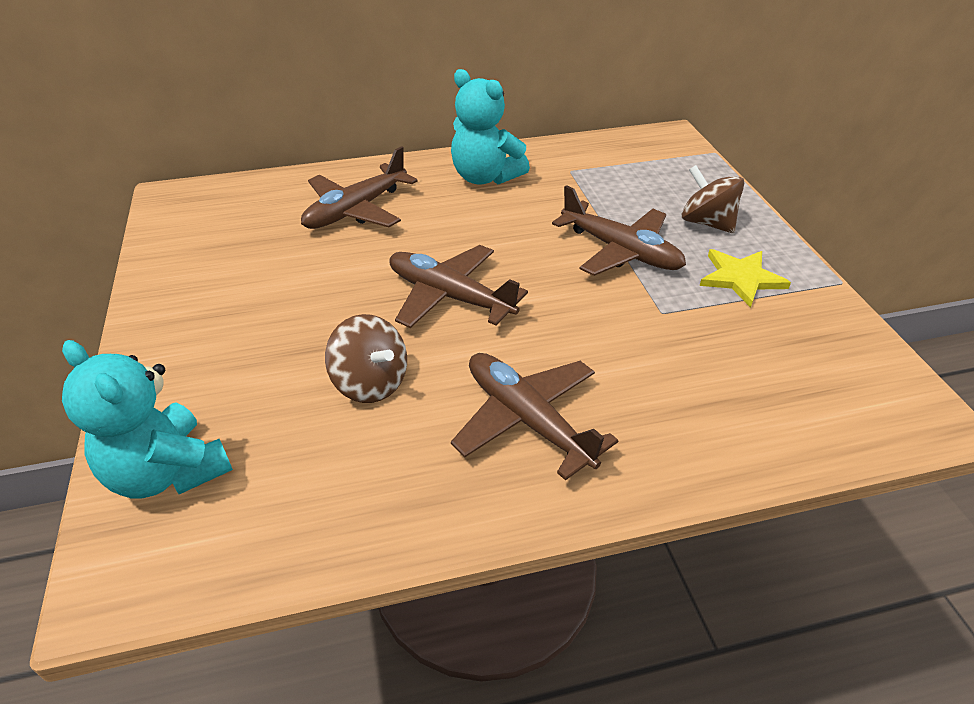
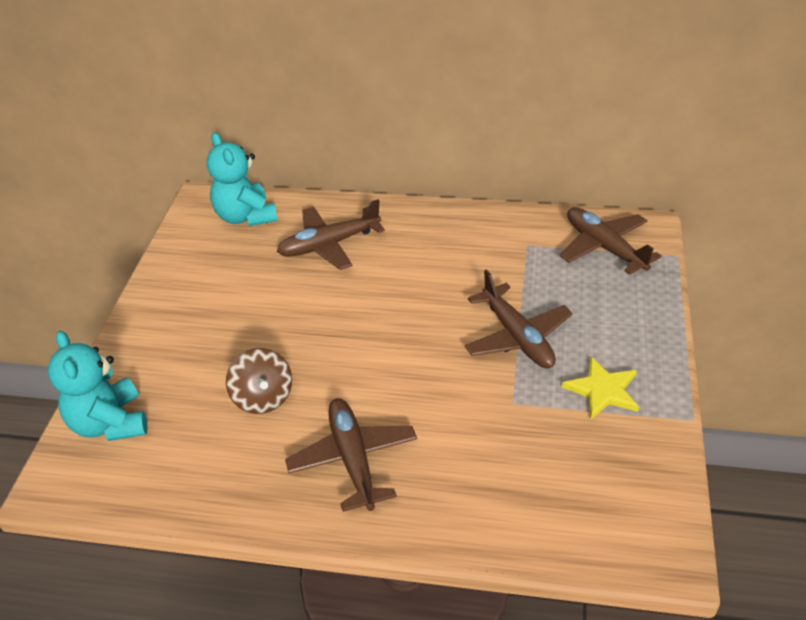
camera: 25 degrees right, 0 degrees up
(449, 296) = (356, 342): brown plane -> brown plane (604, 247)
(485, 177) = (449, 236): turquoise teddy bear -> turquoise teddy bear (246, 217)
(706, 223) = (613, 328): brown spinning top -> none

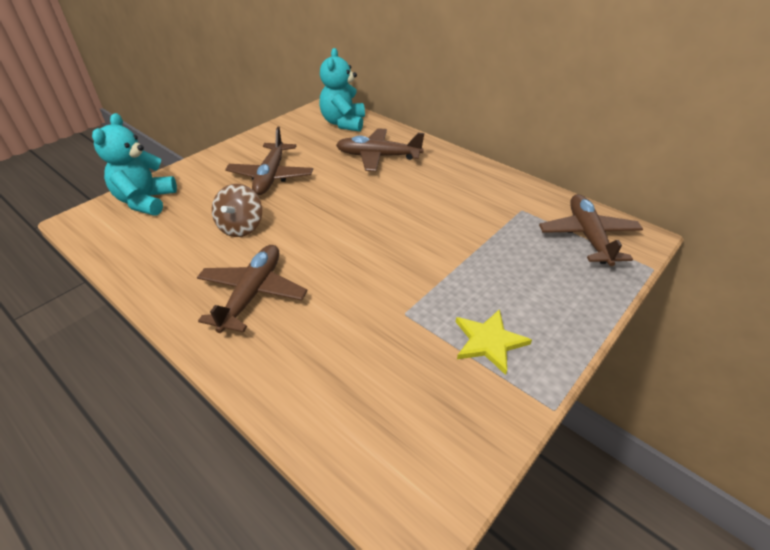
camera: 30 degrees right, 0 degrees up
(517, 337) = (454, 268): brown plane -> brown plane (271, 176)

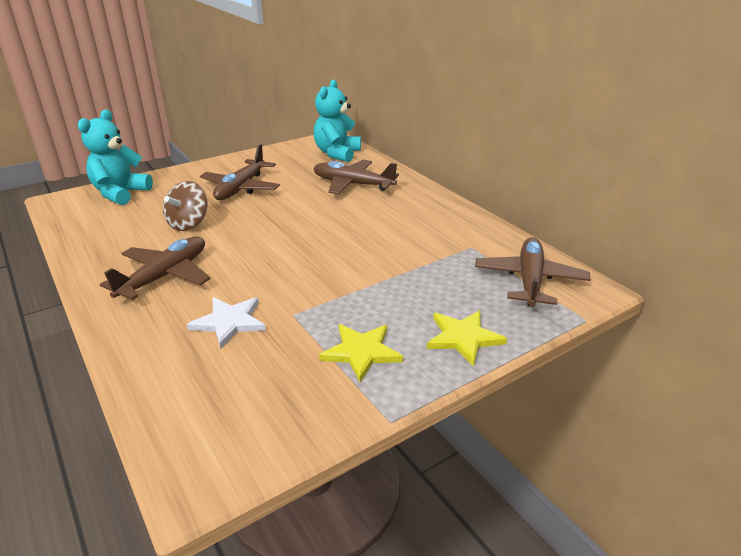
camera: 15 degrees right, 10 degrees down
(348, 334) = (229, 322): none -> white star
(567, 307) = (463, 338): none -> yellow star

